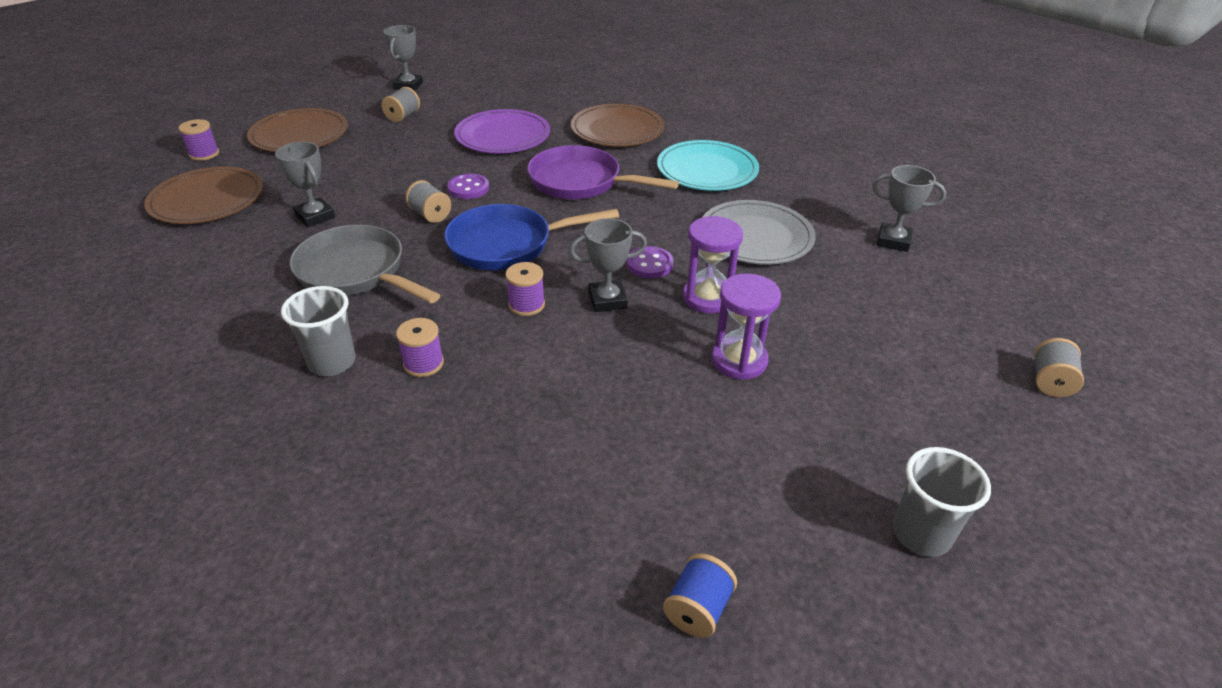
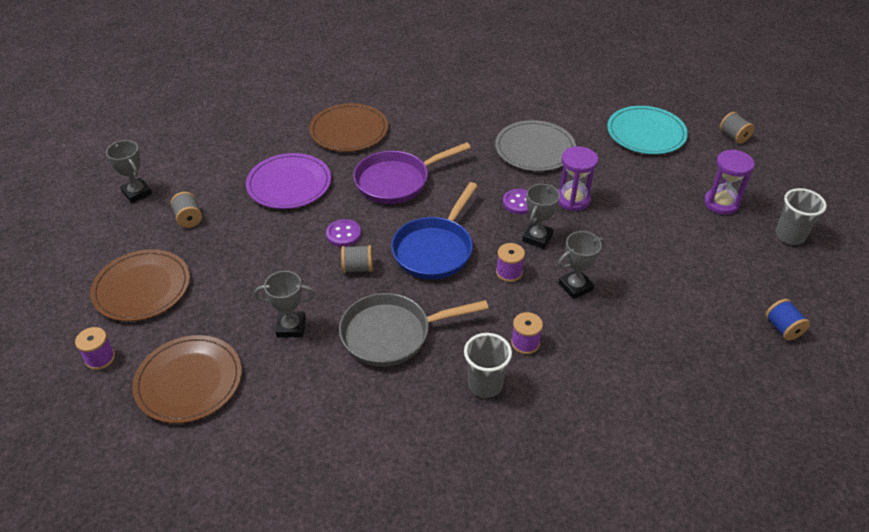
camera: 50 degrees left, 5 degrees up
(707, 170) = (445, 124): turquoise plate -> turquoise plate (646, 133)
(739, 361) = (635, 220): purple hourglass -> purple hourglass (721, 203)
(893, 241) = (589, 107): grey trophy -> grey trophy (575, 286)

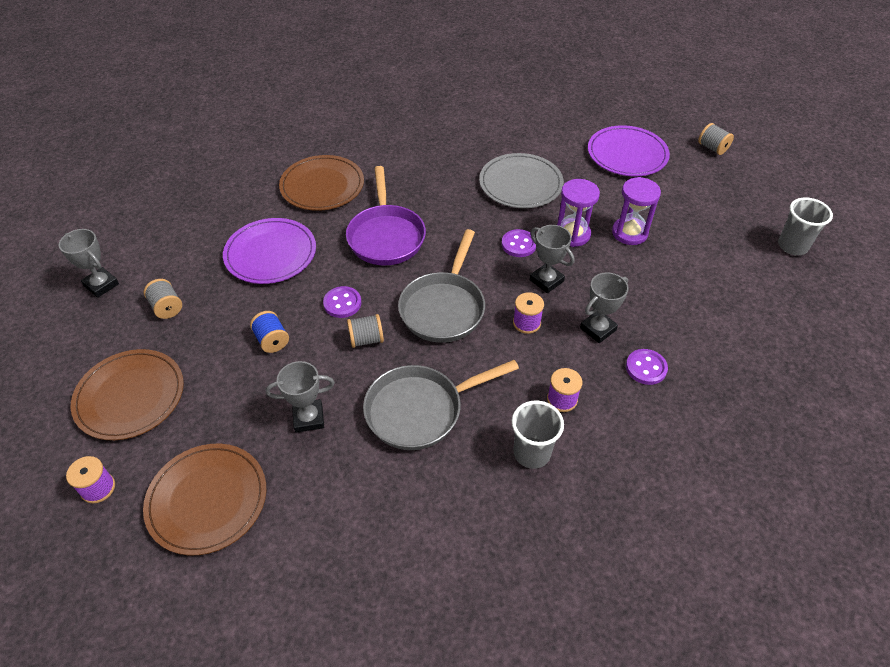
camera: 10 degrees left, 5 degrees up
(396, 181) = (386, 236): purple pan -> purple pan turned 60 degrees counterclockwise
(435, 249) = (443, 308): blue pan -> grey pan
(537, 238) = (546, 280): grey trophy -> grey trophy turned 60 degrees counterclockwise
(612, 326) = (646, 368): none -> purple button
(646, 133) = (627, 154): turquoise plate -> purple plate
(721, 203) = (718, 220): purple hourglass -> purple hourglass (629, 233)
(782, 328) = (811, 345): blue spool -> blue spool (272, 340)

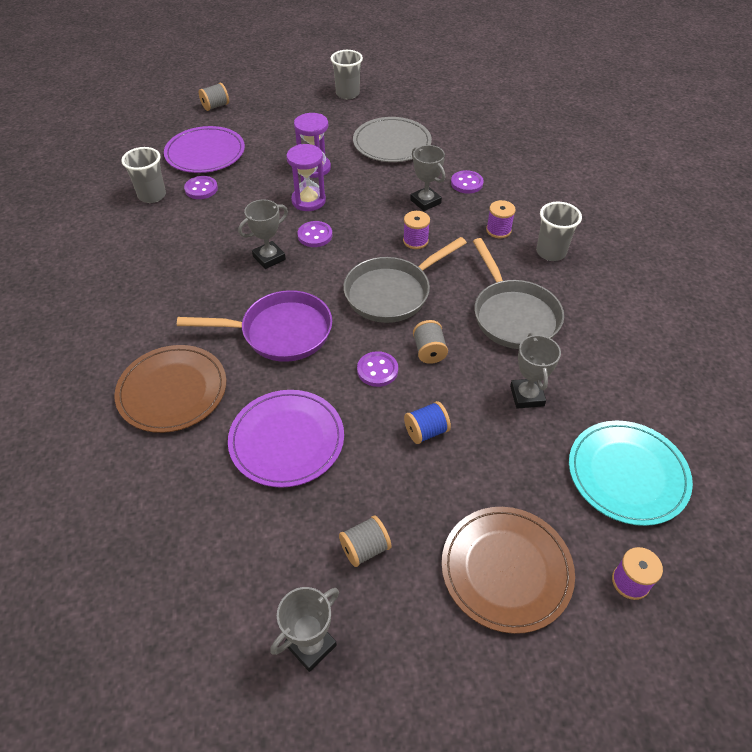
camera: 85 degrees left, 0 degrees up
(207, 500) = (627, 474): brown plate -> turquoise plate
(443, 308) = (392, 293): grey pan -> grey pan turned 120 degrees clockwise
(520, 184) = (225, 225): grey plate -> grey plate (392, 143)
(546, 280) = (365, 223): grey trophy -> grey trophy (269, 258)
(551, 134) = (152, 195): none -> grey cup
(569, 161) = (201, 189): none -> purple button

